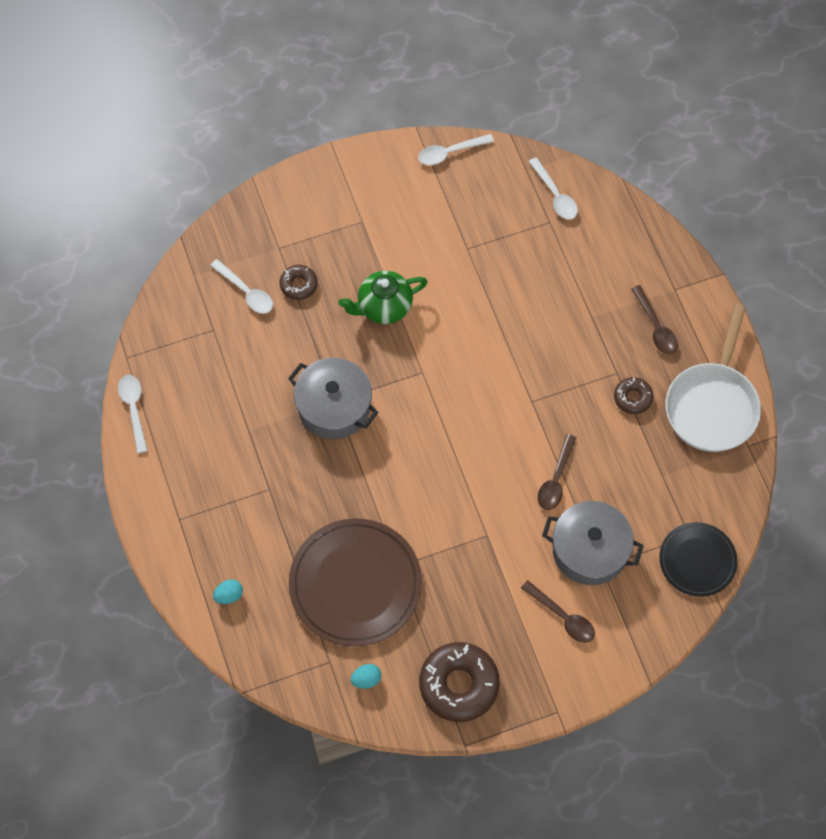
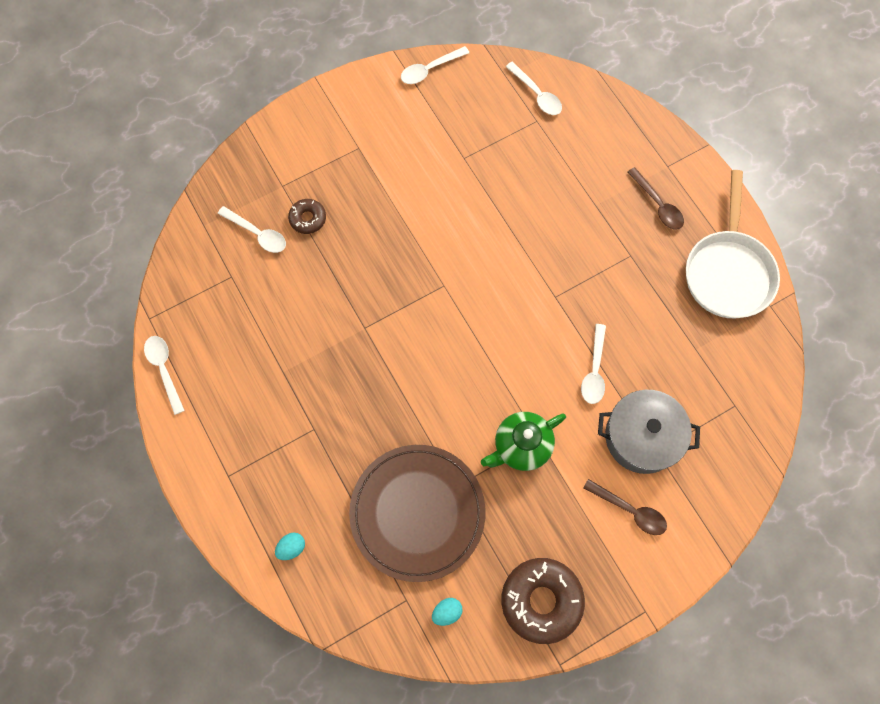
camera: 10 degrees left, 5 degrees up
(334, 407) = (364, 334): grey pot -> none
(384, 307) = (394, 227): green teapot -> green teapot (521, 446)
(556, 479) = (594, 370): brown spoon -> white spoon
(633, 398) = (651, 277): brown donut -> none
(697, 560) = (748, 429): black plate -> none

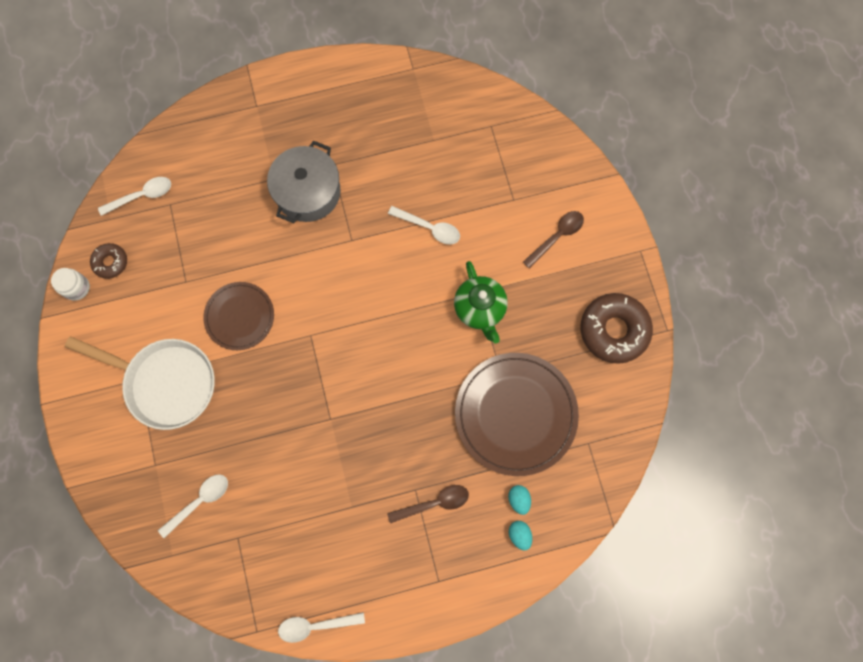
camera: 75 degrees left, 5 degrees up
(308, 219) = (200, 447): brown donut -> brown donut (110, 262)
(430, 69) = (76, 287): white spoon -> white jar
(443, 216) = (239, 316): none -> brown plate
(447, 612) = (606, 411): turquoise egg -> turquoise egg (518, 499)
(642, 437) = (498, 207): grey pot -> grey pot (308, 192)
(657, 204) = (291, 126): brown spoon -> brown spoon (434, 503)
(728, 272) = (372, 91): white pan -> white pan (166, 383)

